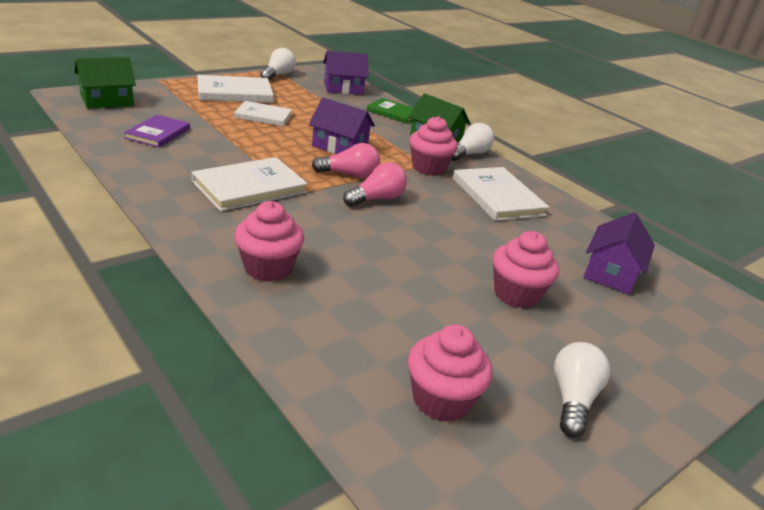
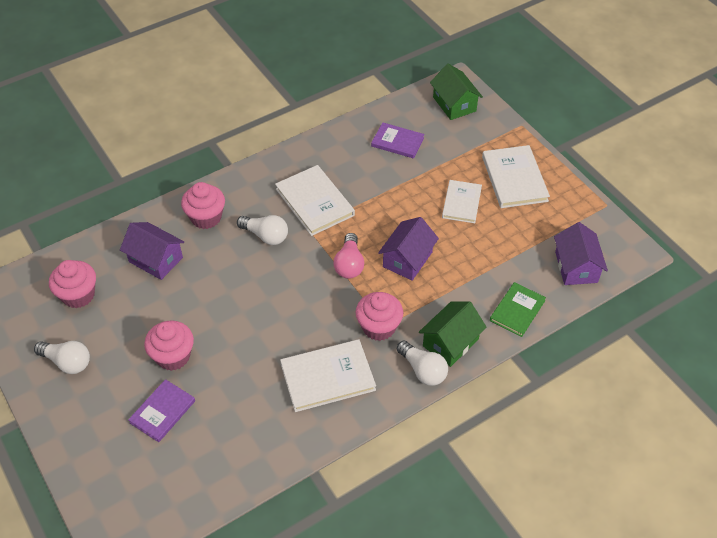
camera: 100 degrees right, 20 degrees up
(278, 75) = (587, 209): white light bulb -> white light bulb (266, 236)
(376, 199) = (308, 281): pink light bulb -> none
(597, 301) = (162, 412): none -> purple book
(611, 273) = (201, 437): purple house -> purple house (156, 259)

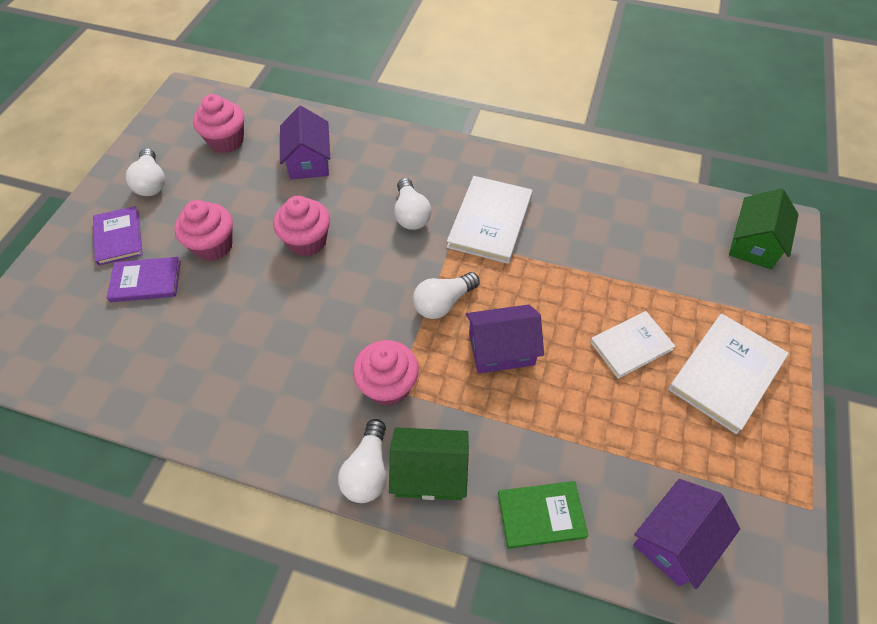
camera: 50 degrees right, 5 degrees up
(206, 217) = (388, 160): pink cupcake -> pink cupcake (307, 241)
(327, 377) = (286, 384): white book -> none
(349, 264) = (443, 303): pink light bulb -> white light bulb
(397, 142) = (642, 232): purple book -> purple book (118, 237)

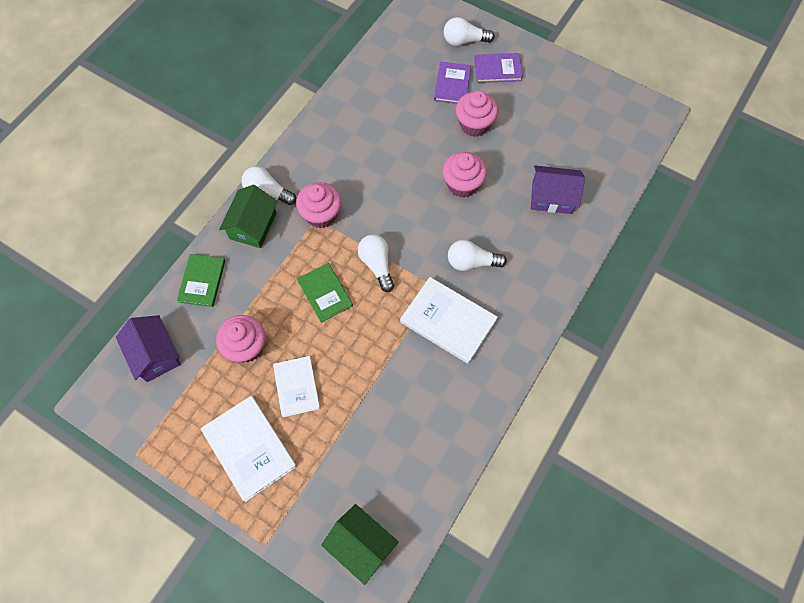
camera: 105 degrees right, 10 degrees up
(151, 182) = (550, 89): white light bulb -> white light bulb (464, 41)
(226, 141) = (588, 141): pink cupcake -> pink cupcake (246, 347)
(501, 349) = (325, 293): purple house -> green book

